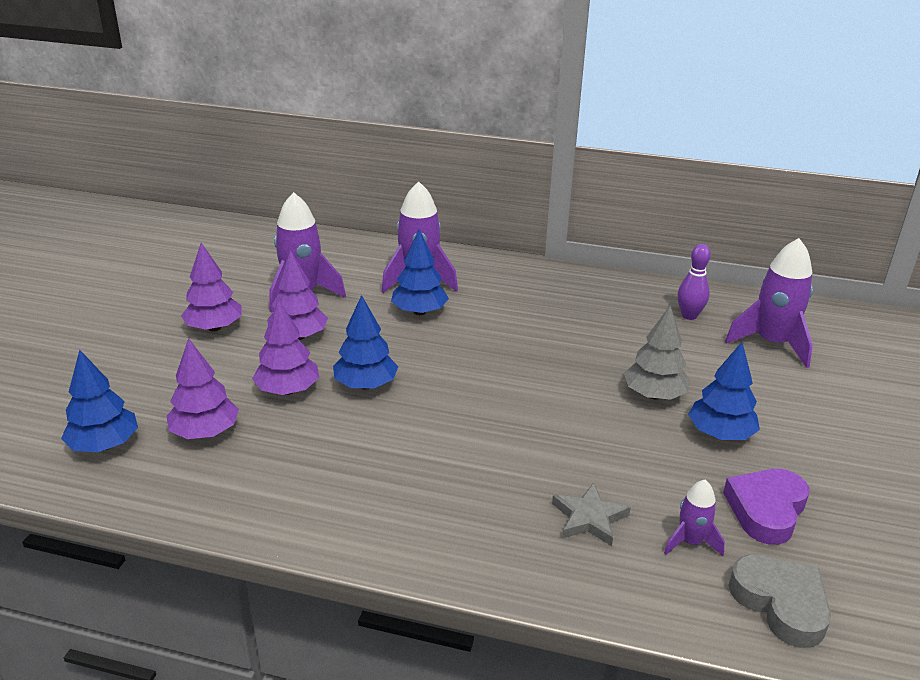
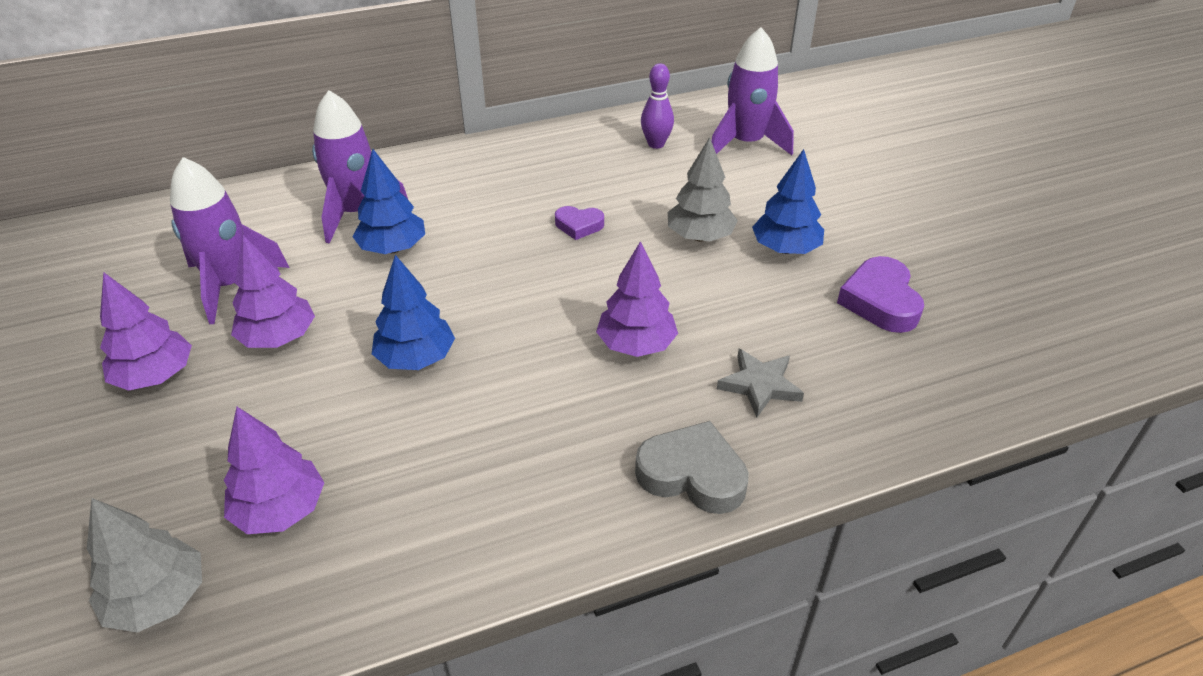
camera: 35 degrees left, 10 degrees up
(104, 445) = (158, 599): blue tree -> grey tree
(288, 390) = (332, 408): purple tree -> purple tree (636, 345)
(564, 349) = (579, 225): none -> purple heart
(690, 542) = (855, 362): purple rocket -> none
(780, 603) = (963, 378): grey heart -> grey heart (692, 474)

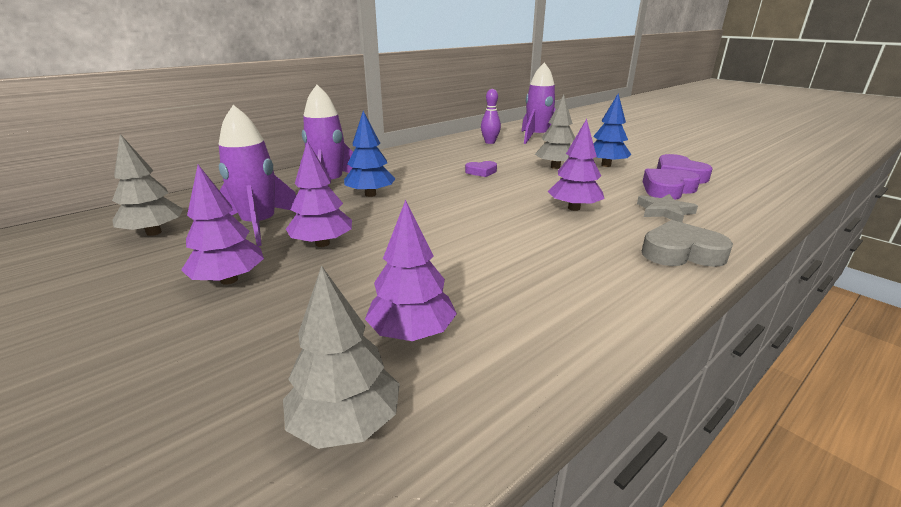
camera: 20 degrees left, 15 degrees down
(118, 270) = (154, 232): none -> grey tree
(416, 358) = (438, 236): blue tree -> none
(821, 334) = (667, 189): none -> purple heart

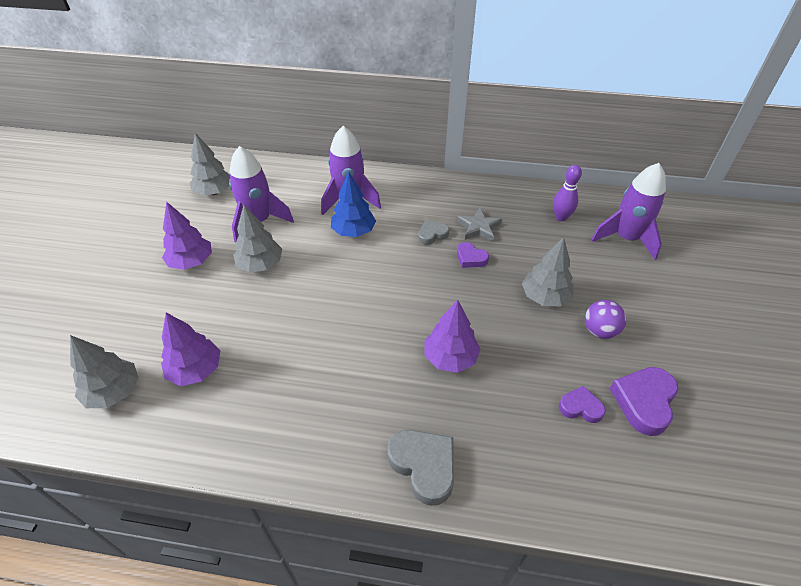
camera: 50 degrees right, 20 degrees up
(322, 243) = (260, 264): purple tree -> grey tree
(433, 174) = (432, 235): none -> grey heart
(606, 165) = (599, 331): blue tree -> purple ball
(664, 211) = (511, 425): grey star -> grey star (479, 227)
(667, 189) = (580, 407): purple heart -> purple heart, size x0.60

